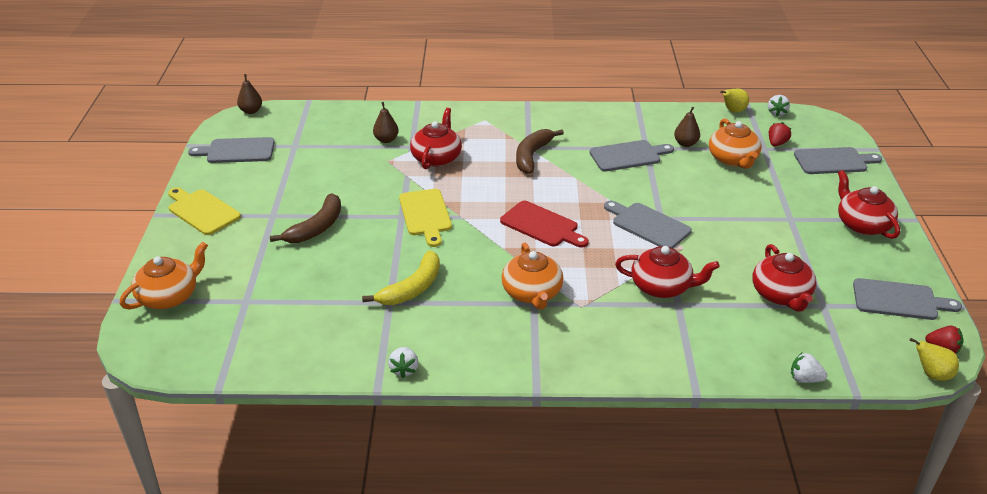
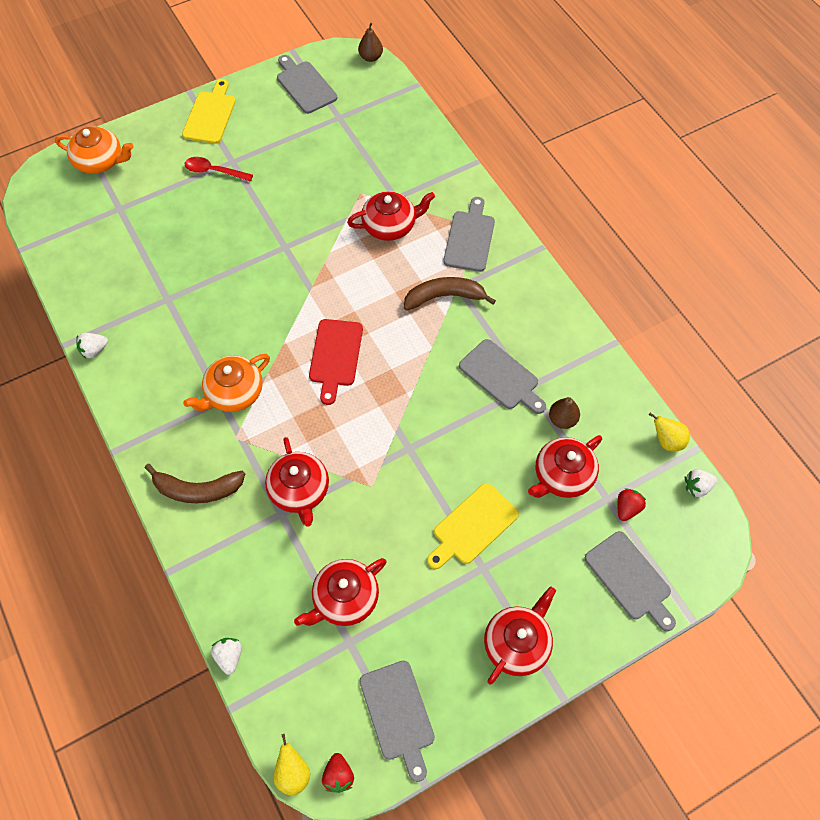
camera: 60 degrees right, 25 degrees up
(271, 229) = (214, 171): none -> red spoon
(316, 227) = (233, 199): brown banana -> brown banana (197, 490)
(386, 140) = (393, 174): brown pear -> none
(412, 288) = (193, 305): yellow banana -> none
(425, 215) = (297, 262): yellow cutting board -> yellow cutting board (472, 526)
(648, 225) = (390, 442): grey cutting board -> grey cutting board (470, 238)
(733, 159) = (562, 475): orange teapot -> red teapot
(777, 143) = (627, 508): red strawberry -> red strawberry turned 60 degrees counterclockwise

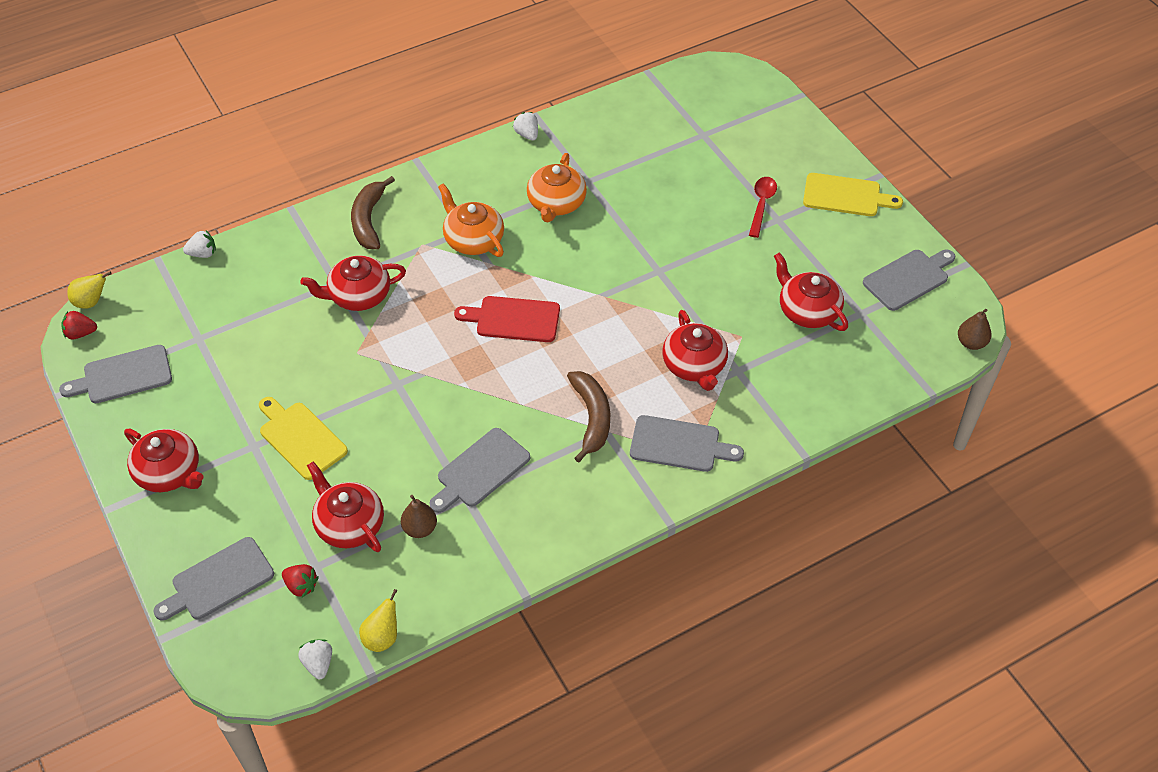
camera: 90 degrees right, 10 degrees down
(100, 161) = (766, 113): orange teapot -> orange teapot (556, 203)
(344, 598) = (241, 334): red teapot -> red teapot (807, 311)

